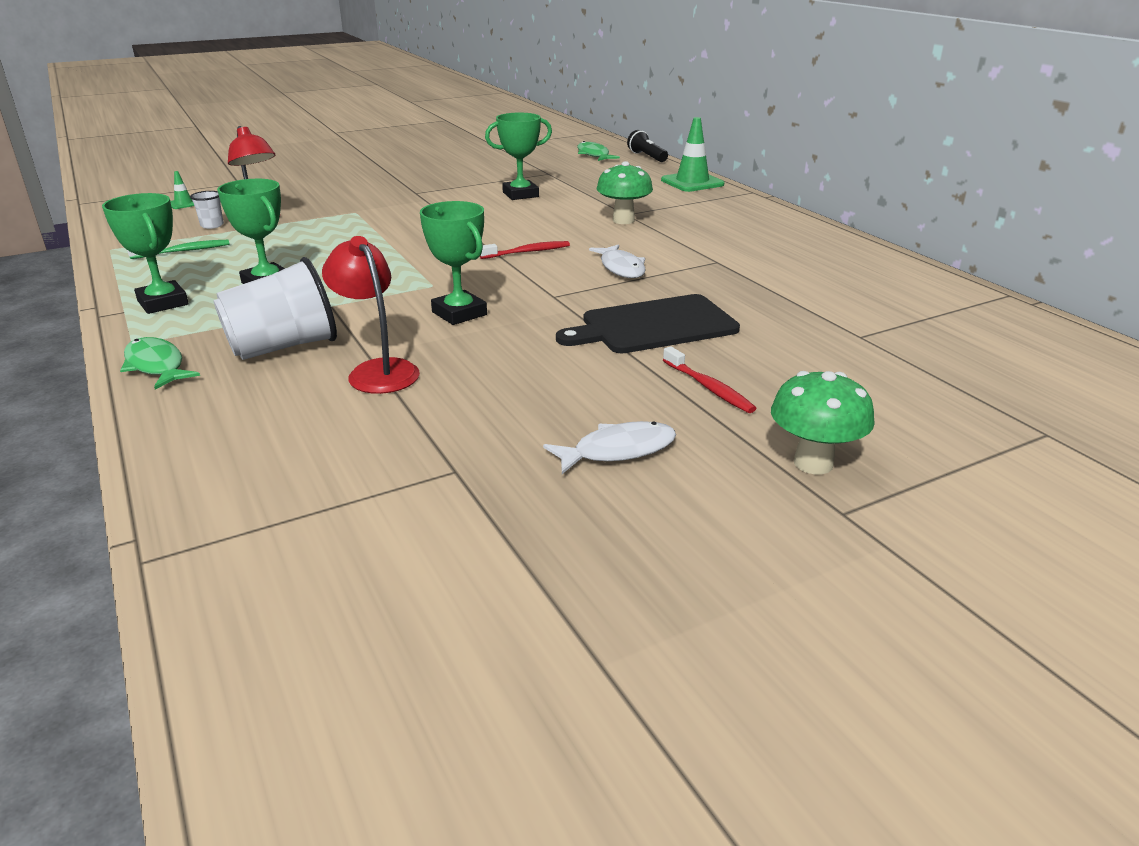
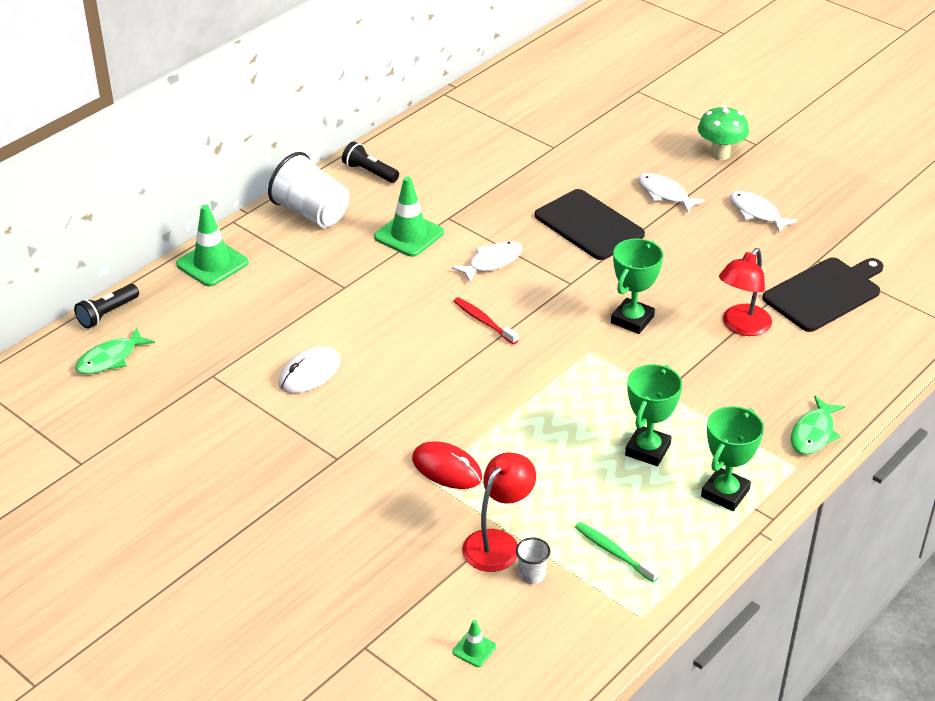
camera: 110 degrees left, 10 degrees up
(283, 347) = (744, 384): white cup -> white cup (312, 213)
(357, 217) = (447, 469): none -> red mouse
(374, 452) = (824, 293): none -> black cutting board
(520, 194) = (309, 373): green trophy -> white mouse
(623, 220) = (366, 285): green mushroom -> none
(694, 243) = (409, 235): none -> green traffic cone
(708, 387) = (665, 194): red toothbrush -> white fish
(822, 241) = (369, 172): none -> black flashlight

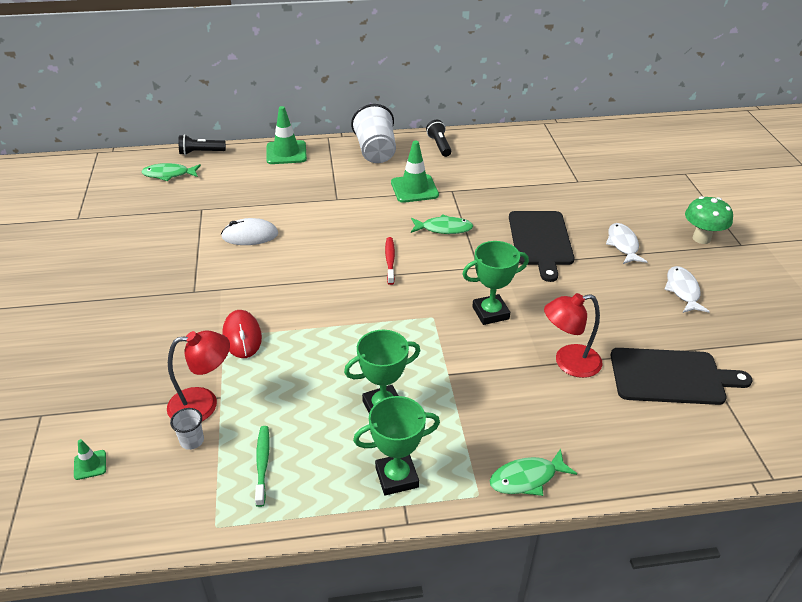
camera: 40 degrees right, 0 degrees up
(492, 262) = (444, 229): white fish -> green fish

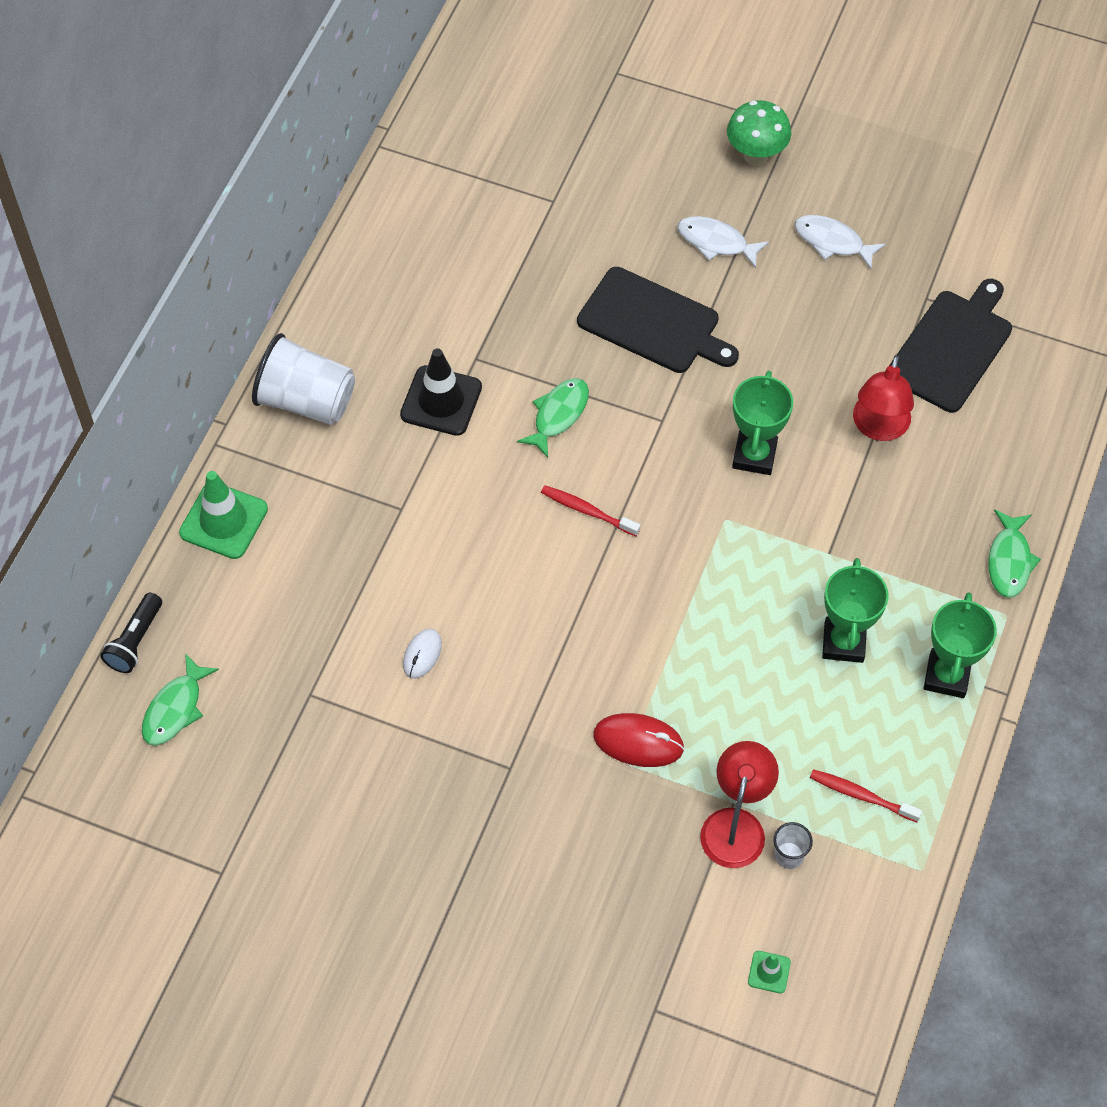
camera: 60 degrees left, 20 degrees up
(250, 235) = (422, 654): white mouse -> white mouse, size x0.64
(262, 464) = (862, 796): green toothbrush -> red toothbrush
(414, 189) = (441, 401): green traffic cone -> black traffic cone
(439, 145) = (346, 310): black flashlight -> none

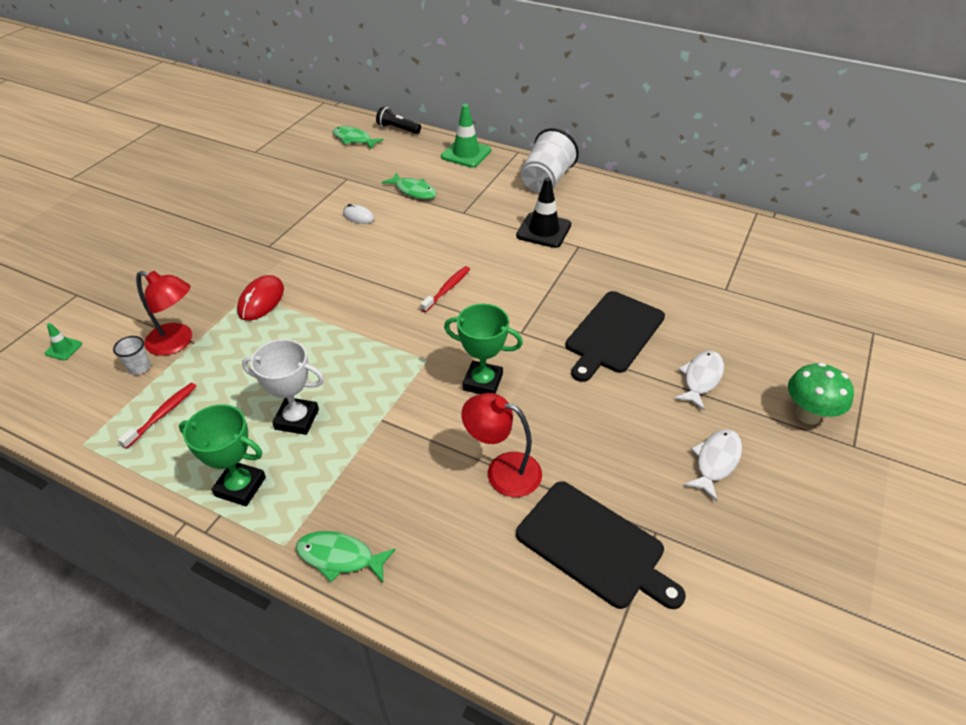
camera: 95 degrees right, 15 degrees down
(558, 415) = (529, 280): green fish -> green fish (413, 191)
(844, 642) = (297, 419): green trophy -> white trophy

